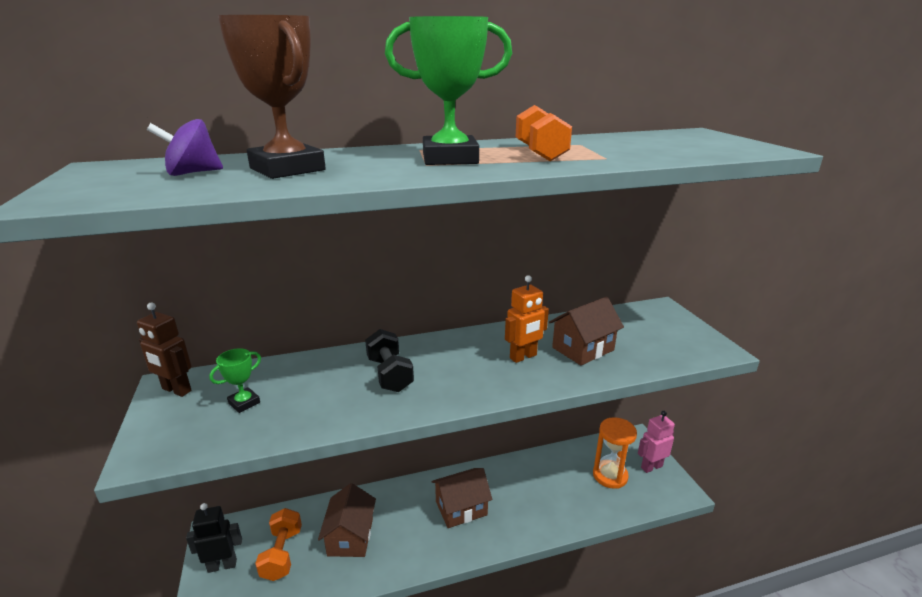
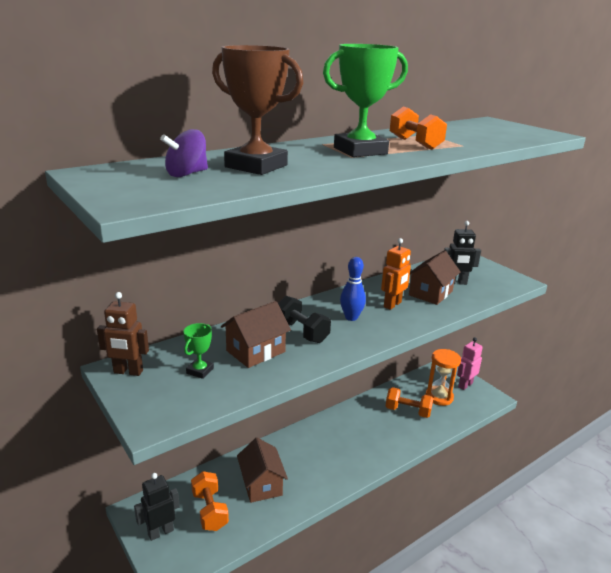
camera: 20 degrees left, 0 degrees up
(460, 365) = (351, 317): none -> blue bowling pin
(461, 508) = (340, 443): brown house -> brown house (255, 351)
(561, 486) = (408, 411): none -> orange dumbbell
(627, 340) = (456, 283): none -> black robot

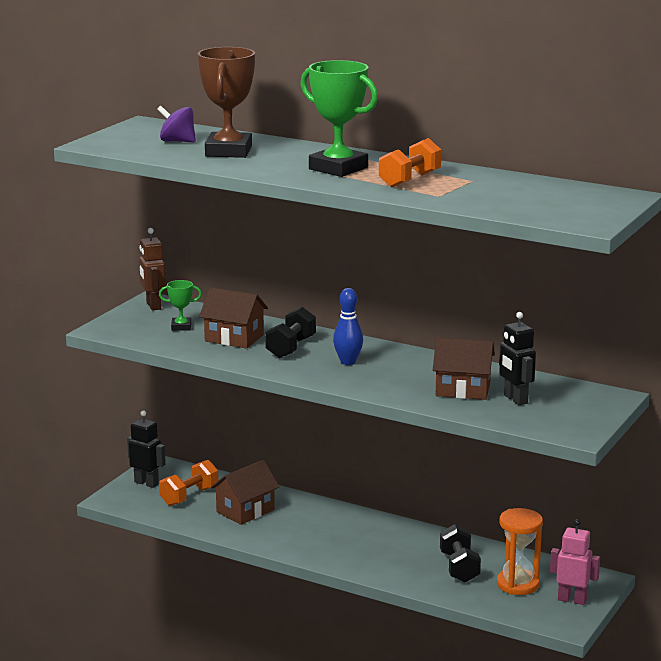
camera: 65 degrees right, 5 degrees down
(393, 305) = (404, 375): orange robot -> none
(408, 411) = (459, 567): orange dumbbell -> black dumbbell

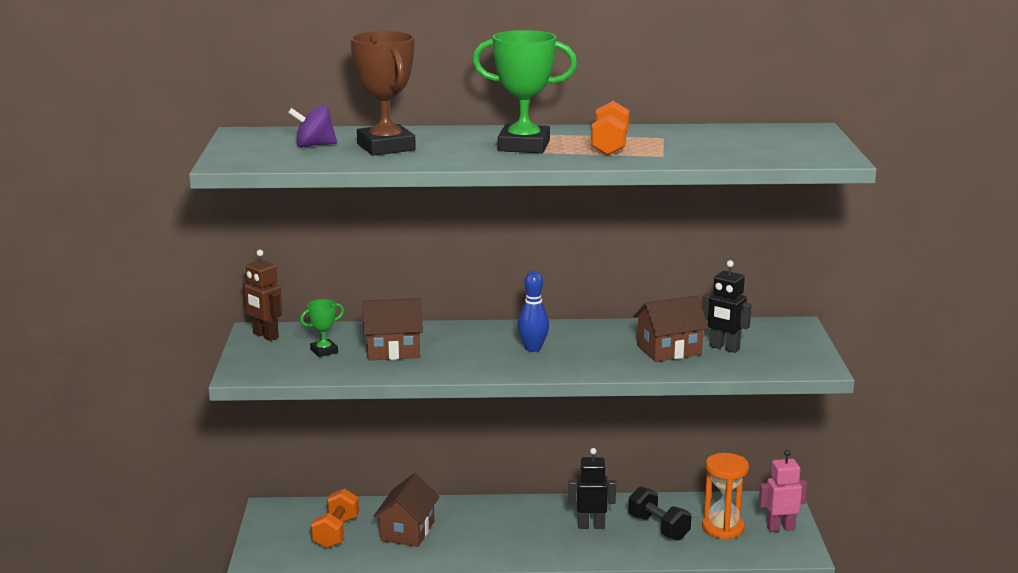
camera: 30 degrees left, 0 degrees up
(146, 483) = (277, 531): black robot -> black robot (591, 526)
(291, 347) = (461, 347): black dumbbell -> none

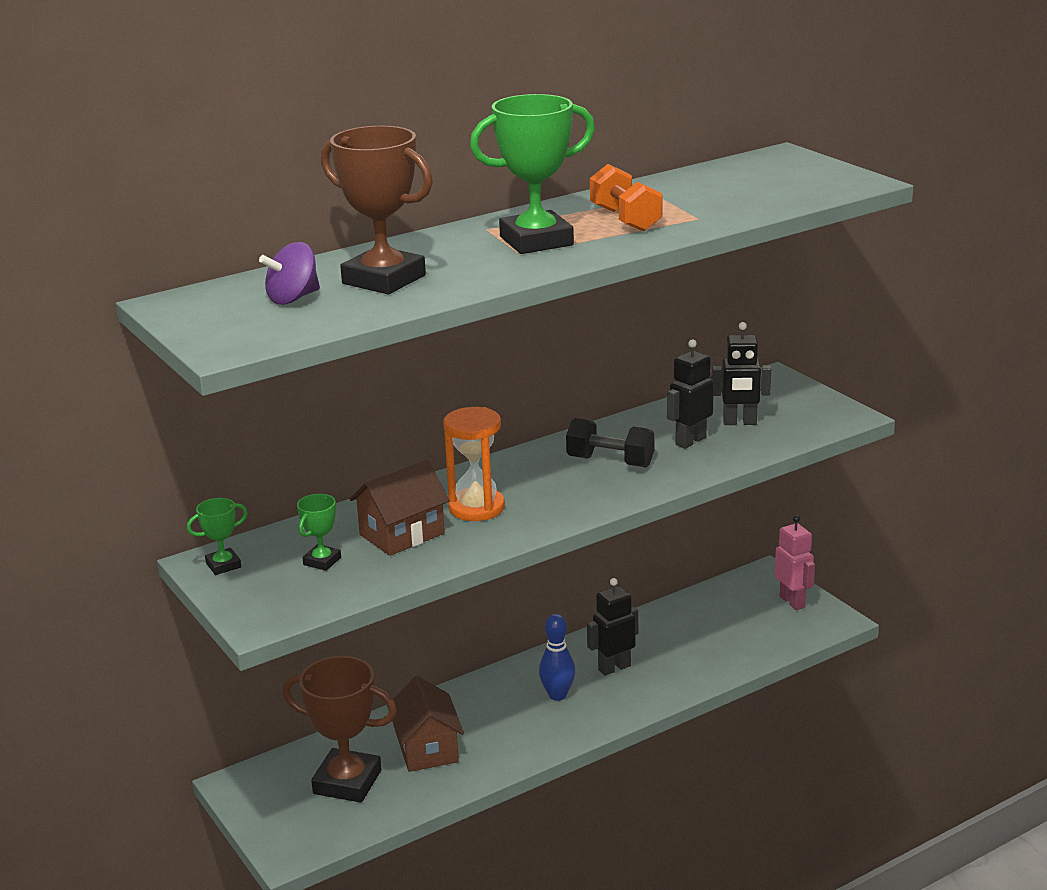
camera: 30 degrees left, 5 degrees up
(265, 336) = (223, 565): brown robot -> green trophy
(336, 532) = (347, 782): orange dumbbell -> brown trophy
(533, 348) = (552, 483): blue bowling pin -> blue bowling pin (557, 695)
(658, 527) = (681, 644): black dumbbell -> black dumbbell (610, 462)
(669, 350) = (690, 441): brown house -> black robot
(723, 528) = (741, 621): orange hourglass -> orange hourglass (476, 508)
(780, 528) = (792, 602): pink robot -> pink robot turned 105 degrees clockwise

